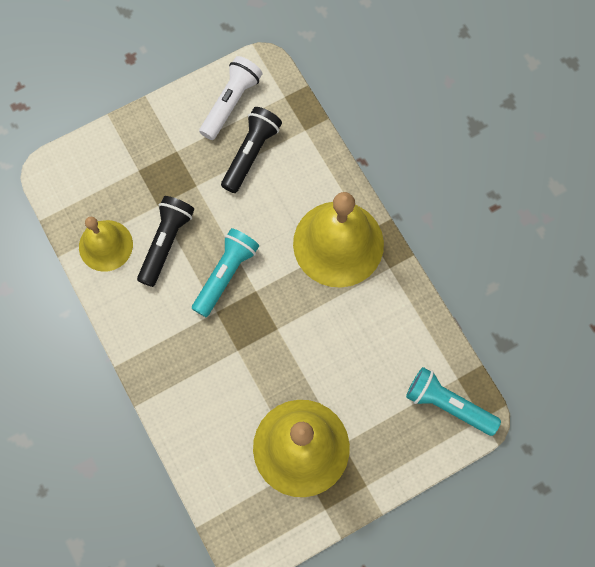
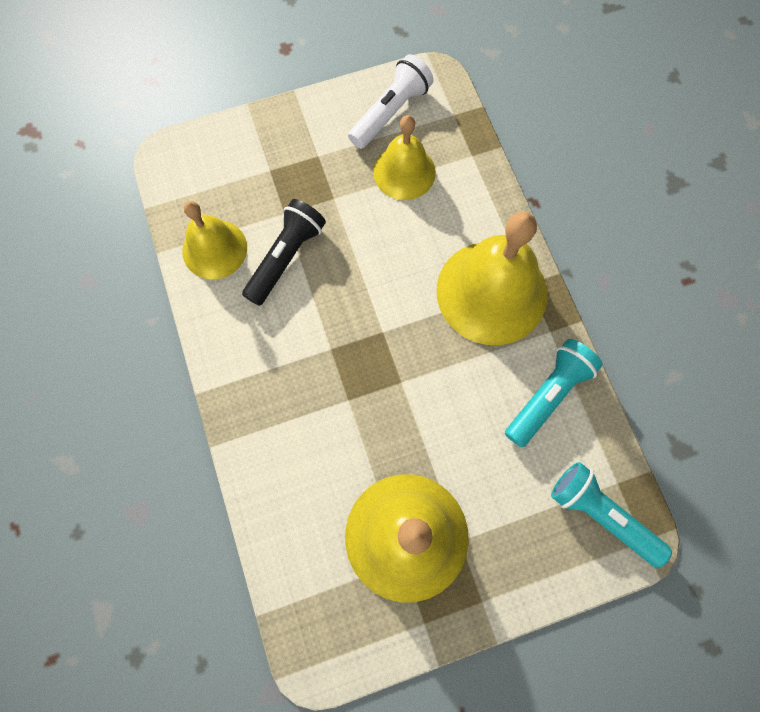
camera: 10 degrees right, 0 degrees up
(226, 274) = (350, 306): turquoise flashlight -> turquoise flashlight (548, 395)
(251, 153) = (404, 172): black flashlight -> yellow bell

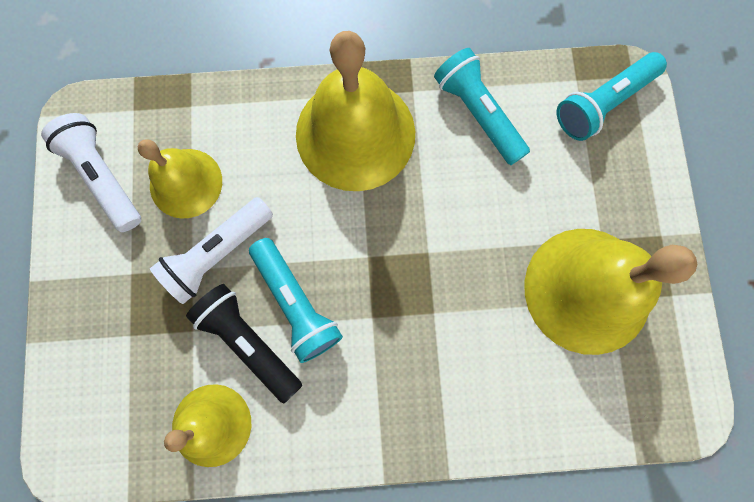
camera: 75 degrees left, 5 degrees up
(326, 285) = (296, 303): none -> turquoise flashlight
(352, 213) = (217, 253): none -> white flashlight

